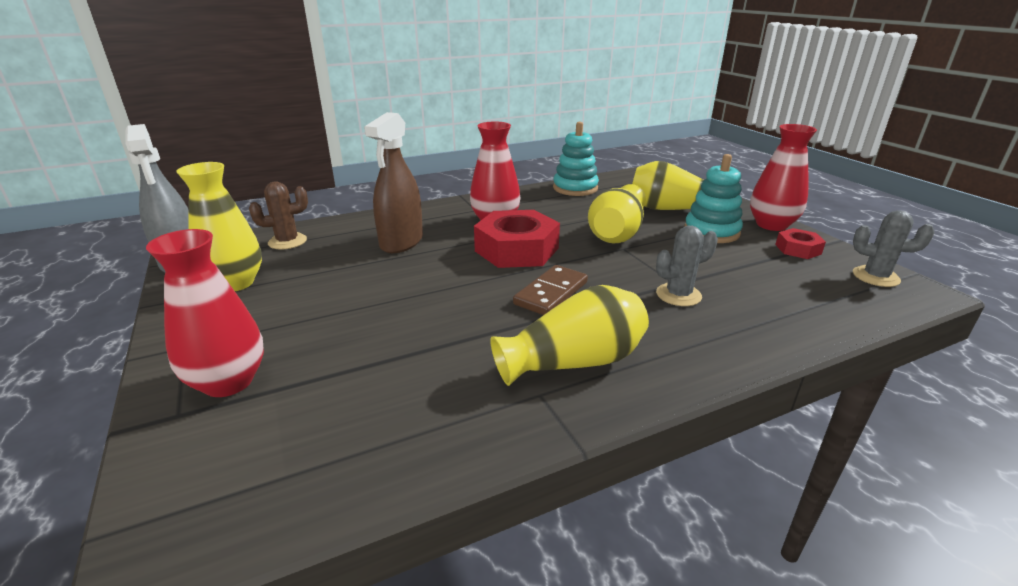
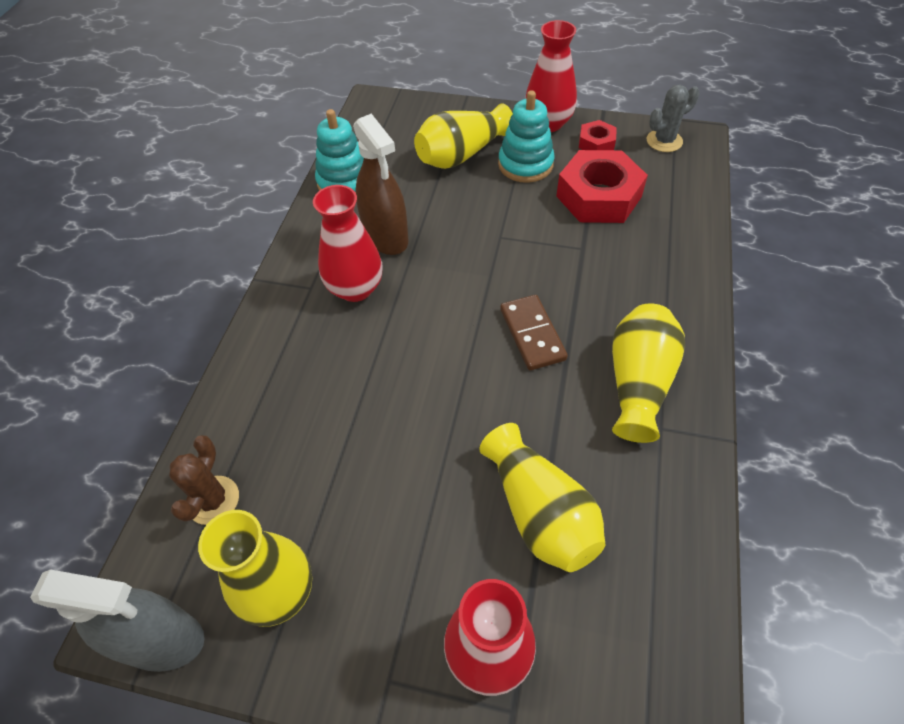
camera: 50 degrees left, 25 degrees up
(401, 242) = (326, 391): brown spray bottle -> brown spray bottle (386, 237)
(516, 249) = (433, 309): red nut -> red nut (598, 196)
(617, 233) = (469, 220): yellow vase -> yellow vase (540, 512)
(678, 295) = (600, 259): grey cactus -> none

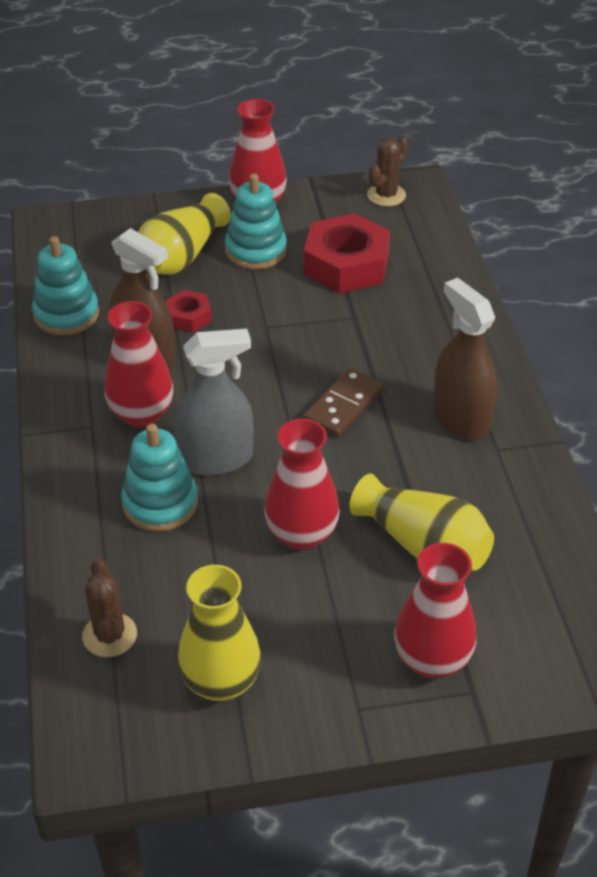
camera: 25 degrees left, 10 degrees down
(162, 639) = (132, 754): grey spray bottle -> grey spray bottle (216, 459)
(325, 380) = (160, 503): none -> turquoise stacking toy
(430, 456) = (301, 534): none -> red vase
(532, 334) = (344, 406): brown domino -> brown domino turned 75 degrees clockwise
(596, 143) = (318, 212): red nut -> red nut (188, 317)
(638, 382) = (460, 419): yellow vase -> brown spray bottle
(664, 141) = (386, 195): grey cactus -> brown cactus

